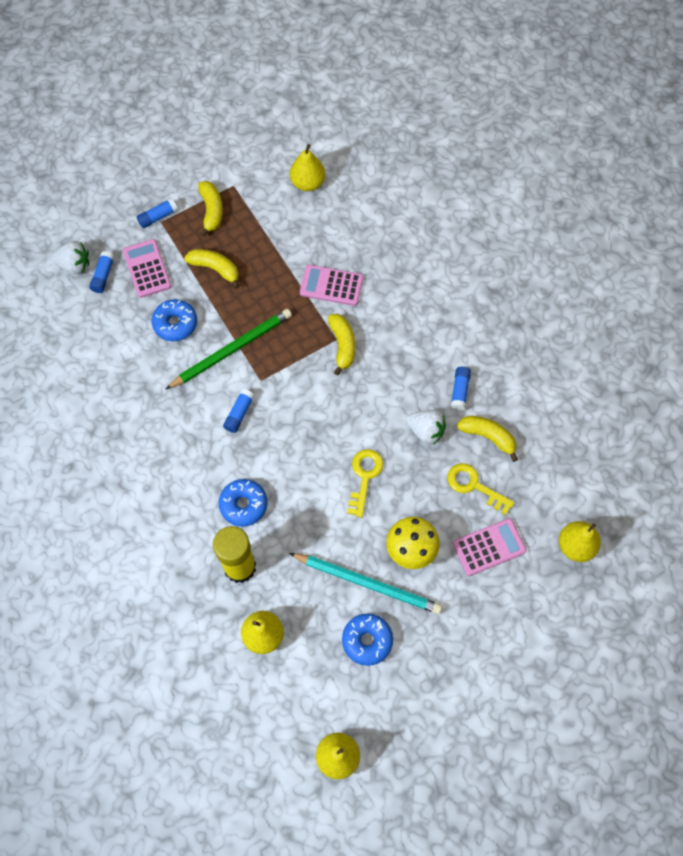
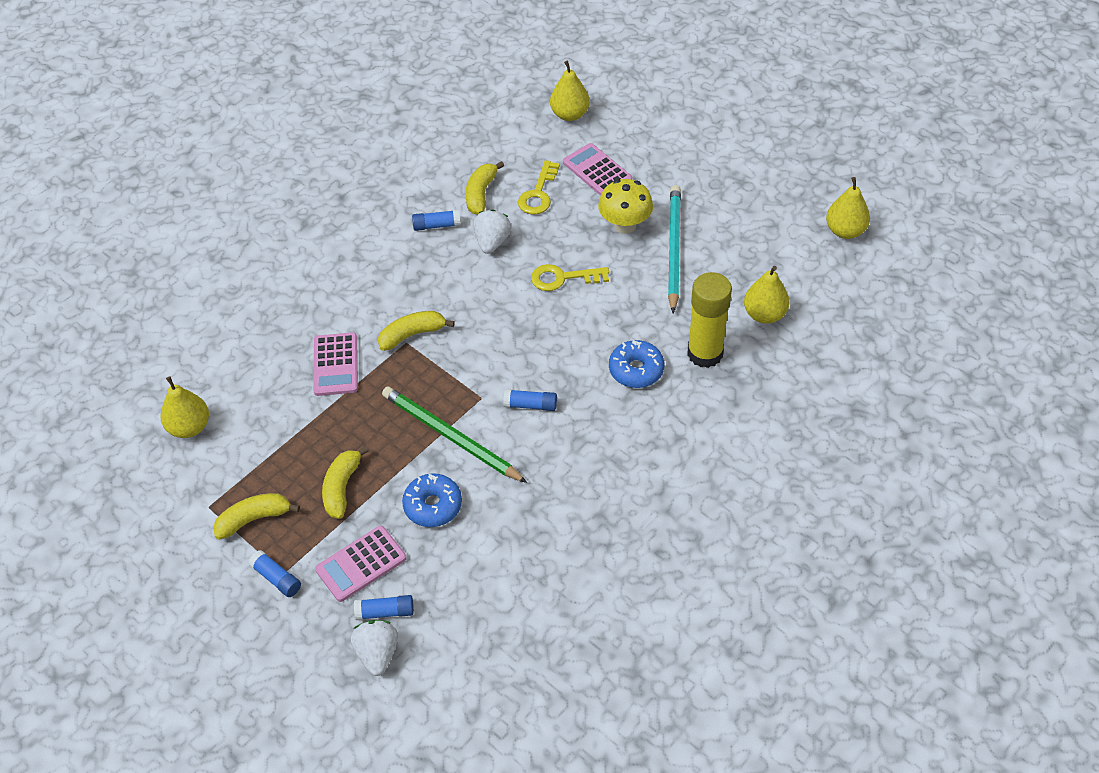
camera: 105 degrees left, 15 degrees down
(367, 640) = (729, 236): blue donut -> none

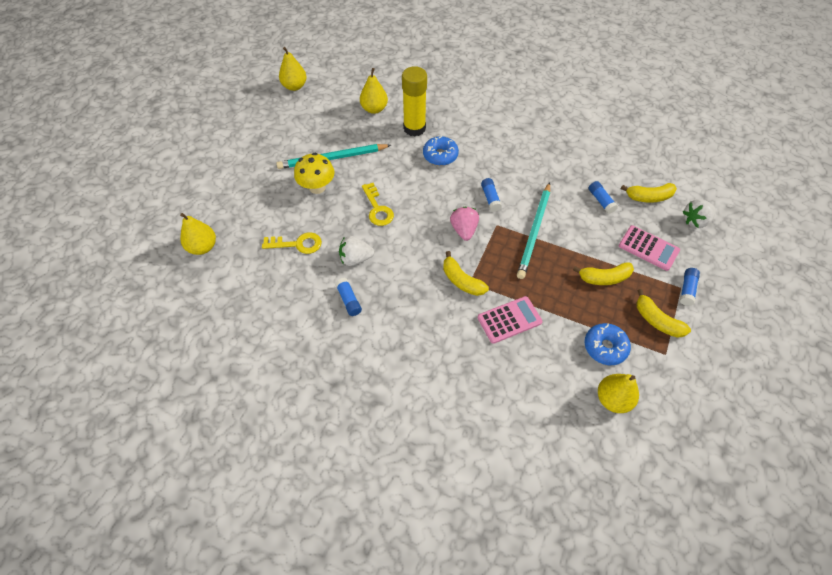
camera: 110 degrees left, 5 degrees up
(385, 612) = (669, 226): blue glue stick -> blue glue stick (601, 201)
(433, 505) = (588, 225): blue donut -> blue donut (605, 347)
(450, 436) = (534, 232): green pencil -> turquoise pencil
(481, 194) = (306, 281): yellow banana -> yellow banana (649, 197)
(488, 359) = (464, 230): none -> pink strawberry
(597, 171) = (265, 215): pink calculator -> none

